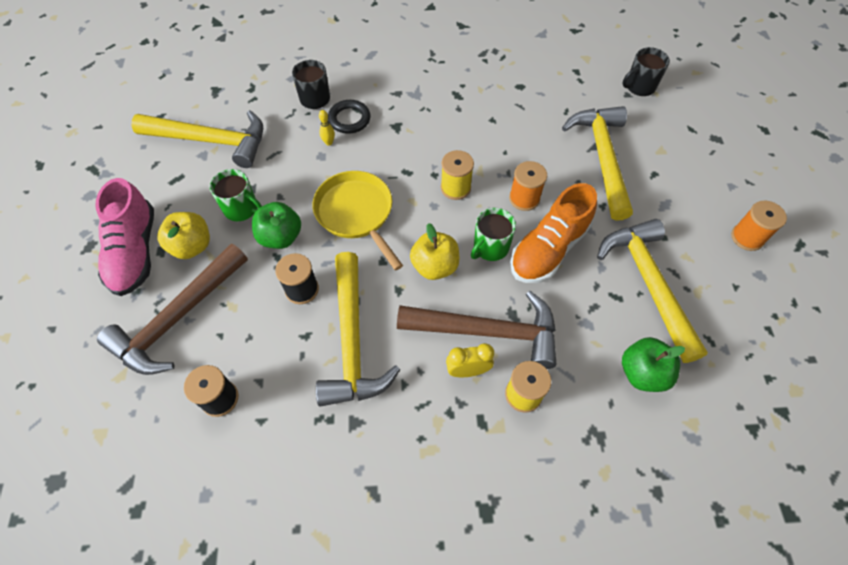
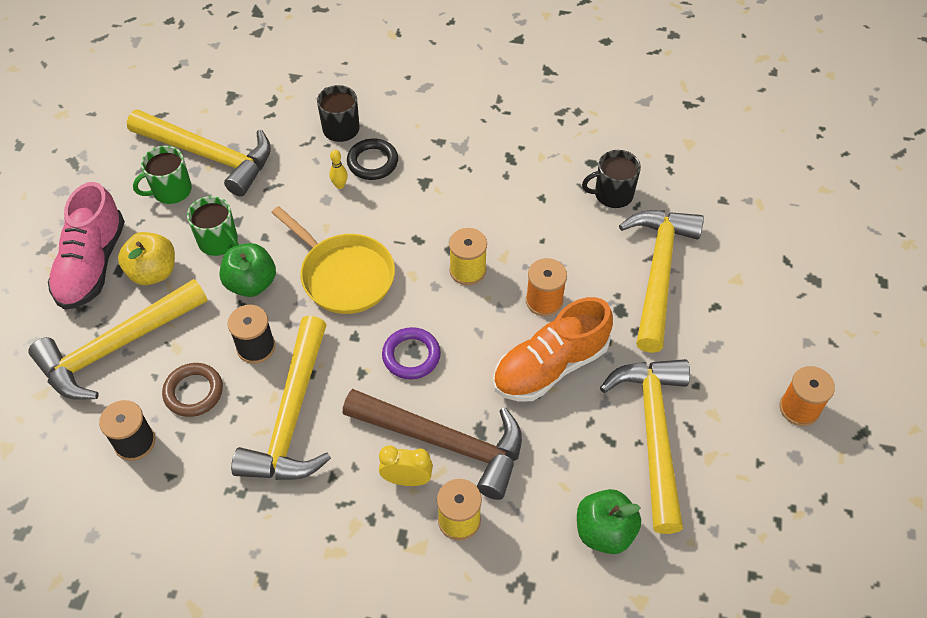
camera: 15 degrees right, 5 degrees down
(177, 318) = (116, 347): brown hammer -> yellow hammer
(259, 341) = (193, 392): none -> brown ring
(356, 213) = (344, 275): yellow pan -> yellow pan turned 150 degrees clockwise
(435, 266) = (411, 356): yellow apple -> purple ring
(490, 247) = (483, 349): green mug -> green mug (171, 191)
(639, 86) = (742, 193): black mug -> black mug (612, 194)

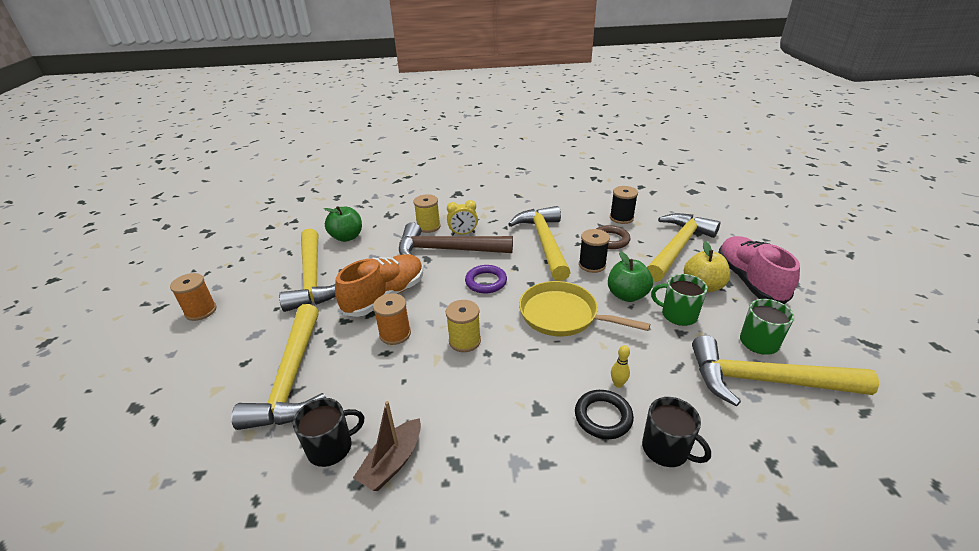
camera: 165 degrees right, 20 degrees down
(560, 170) = (392, 462): none -> brown boat

